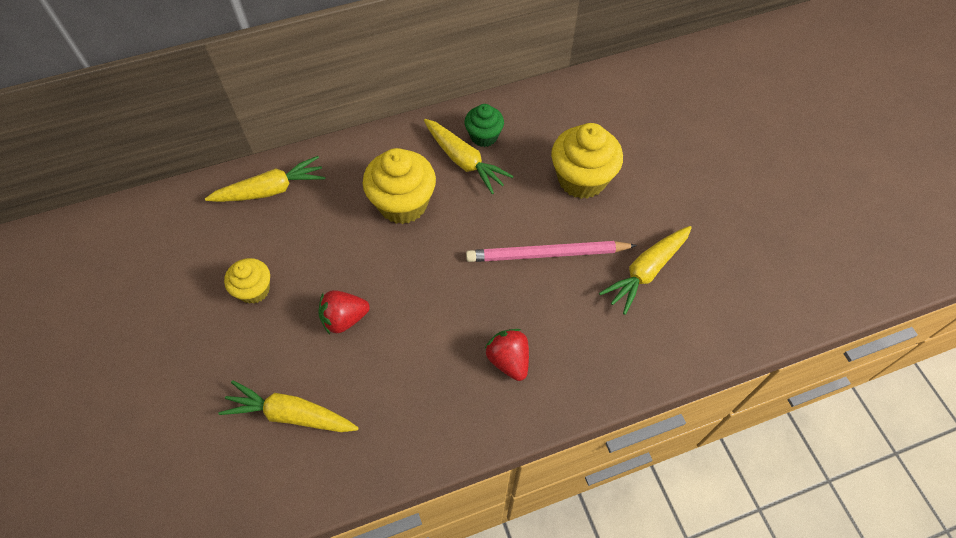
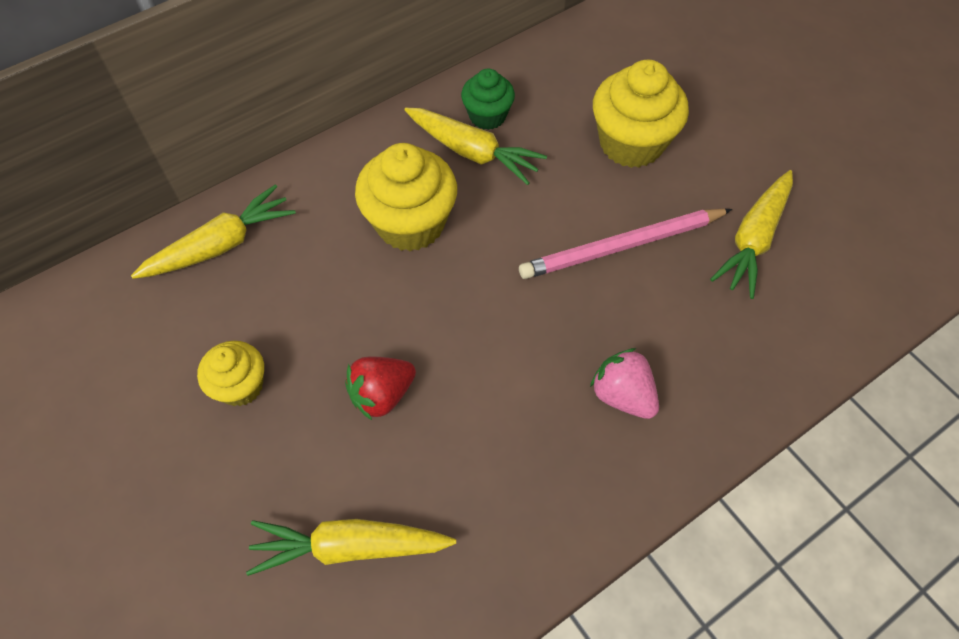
camera: 15 degrees left, 0 degrees up
(508, 360) = (622, 395): red strawberry -> pink strawberry

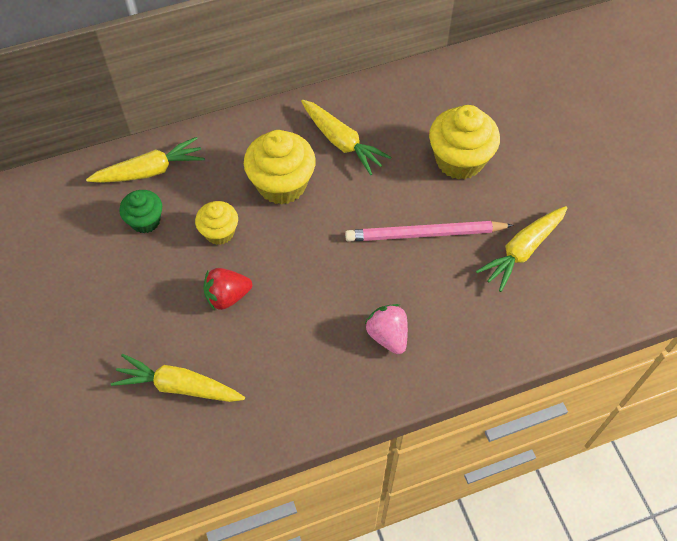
camera: 15 degrees right, 0 degrees up
(241, 386) = (138, 268): yellow cupcake -> yellow cupcake (219, 232)
(487, 116) = (361, 117): green cupcake -> green cupcake (145, 221)

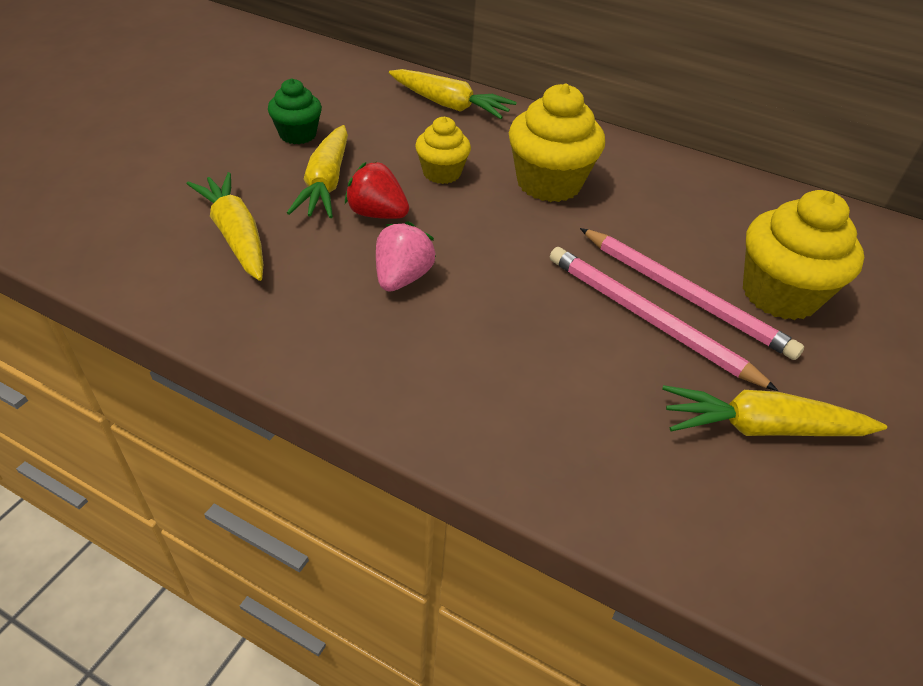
camera: 45 degrees right, 15 degrees down
(145, 221) = (395, 127): green cupcake -> green cupcake (298, 134)
(341, 142) = (655, 196): yellow carrot -> yellow carrot (326, 183)
(388, 335) = (477, 363): pink strawberry -> pink strawberry (402, 278)
(424, 202) = (684, 295): none -> pink pencil

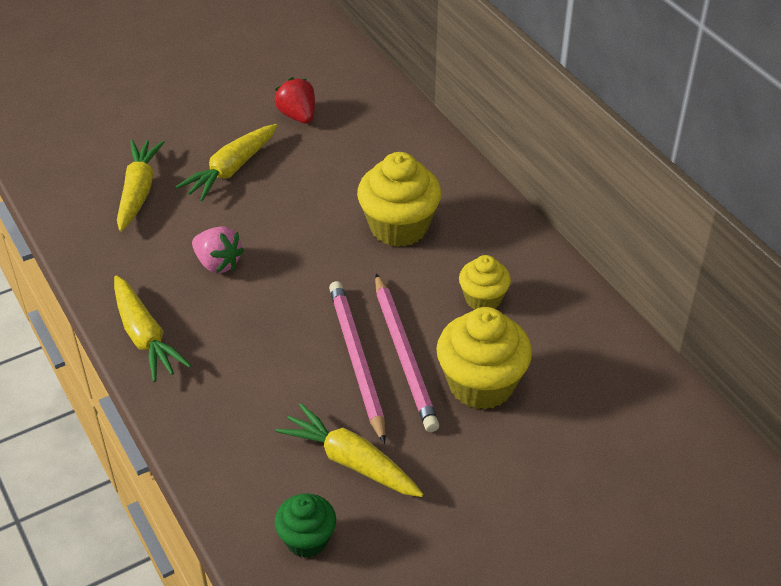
camera: 35 degrees right, 0 degrees up
(298, 134) = (246, 119): green cupcake -> green cupcake (307, 539)
(377, 214) = (245, 208): red strawberry -> red strawberry (298, 116)
(402, 278) = (218, 263): pink strawberry -> pink strawberry turned 75 degrees clockwise
(441, 173) = (323, 189): yellow cupcake -> yellow cupcake (483, 299)
(449, 105) = (390, 127): yellow carrot -> yellow carrot (145, 336)

